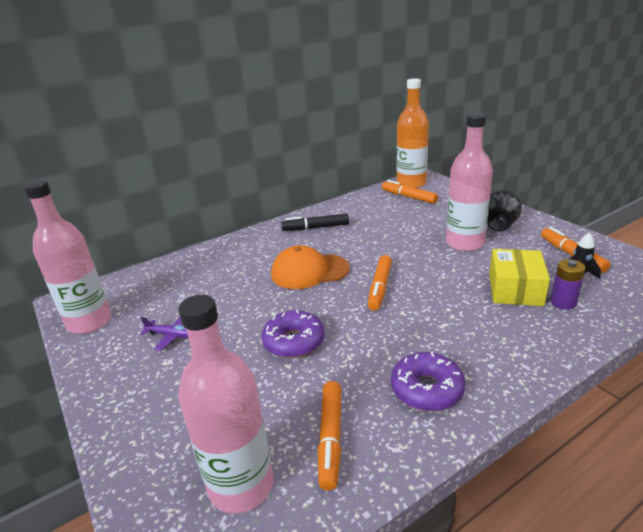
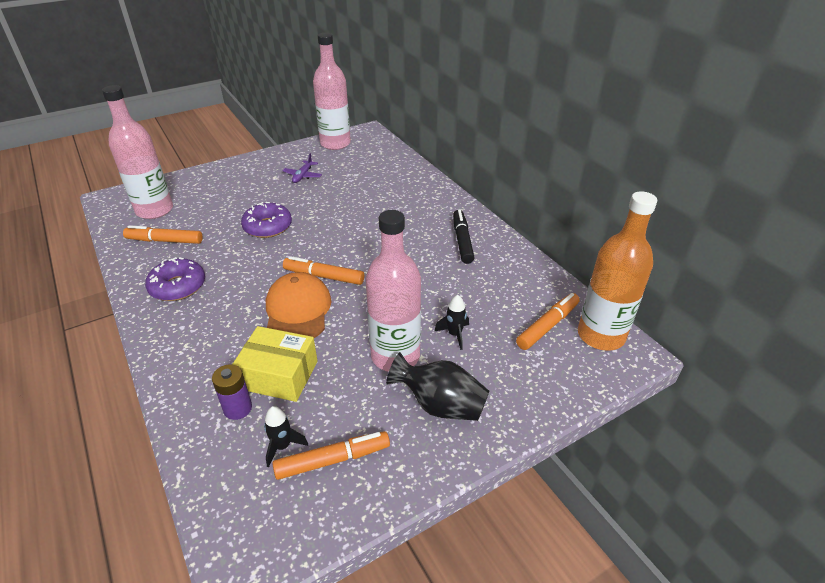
camera: 90 degrees right, 10 degrees up
(309, 271) = (369, 235): orange cap -> orange cap (297, 311)
(431, 224) = (454, 334): none -> black rocket

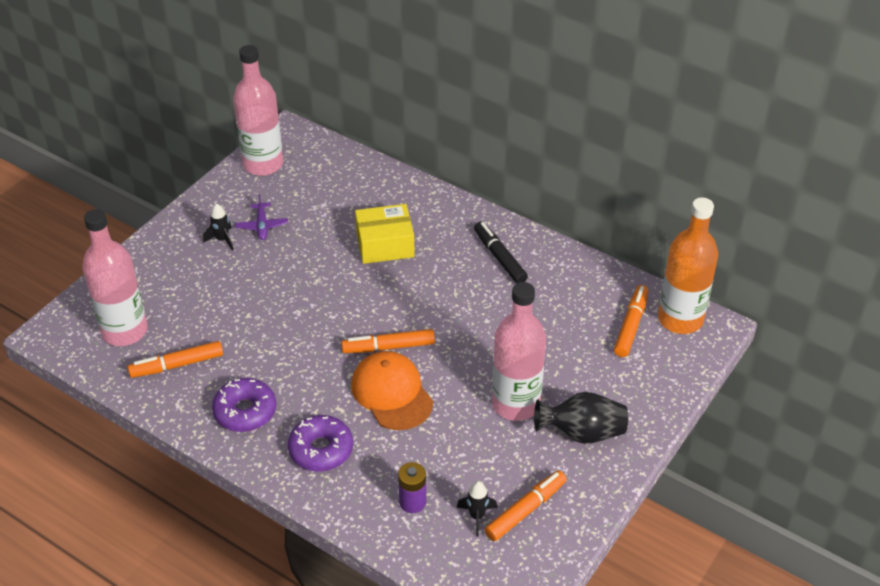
camera: 25 degrees left, 5 degrees up
(268, 227) = (279, 308): purple donut -> purple donut (321, 450)
(279, 375) = (425, 460): yellow box -> yellow box (385, 244)
(454, 334) = (554, 364): black rocket -> black rocket (222, 240)

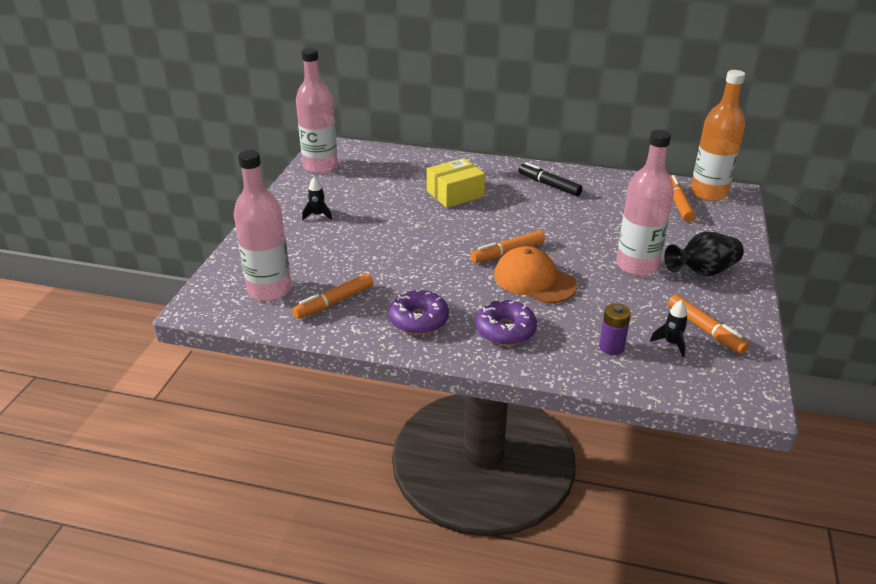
camera: 20 degrees left, 10 degrees down
(262, 226) = (346, 201): purple plane -> none
(525, 510) = (705, 330): orange marker -> orange marker turned 120 degrees clockwise

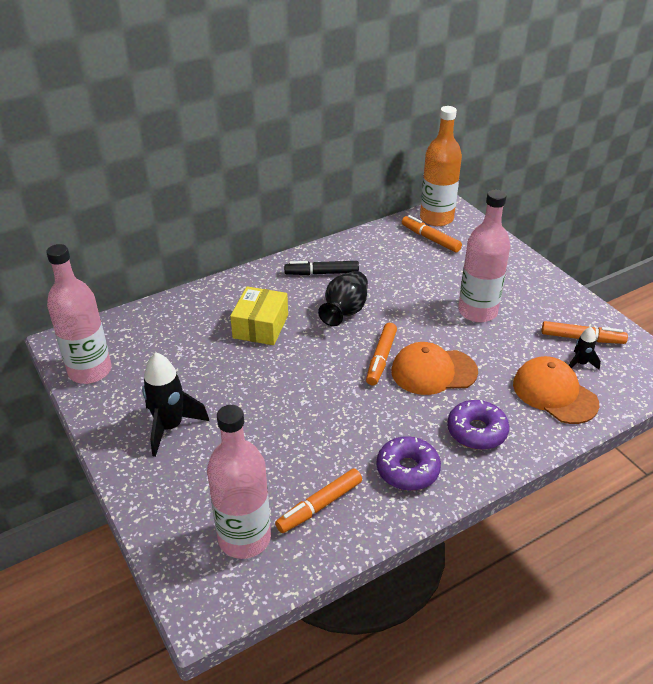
camera: 45 degrees left, 5 degrees up
(318, 215) = (170, 427): black rocket -> black rocket, size x1.90
(334, 302) = (319, 506): orange marker -> orange marker turned 45 degrees clockwise
(611, 347) = (554, 393): purple battery -> orange cap
(702, 271) = (520, 290): black vase -> black vase (345, 311)

